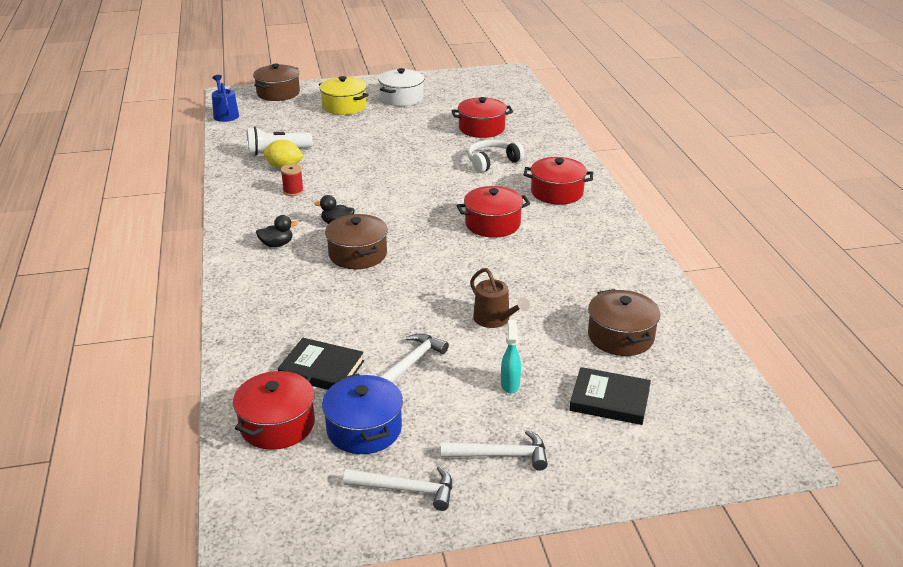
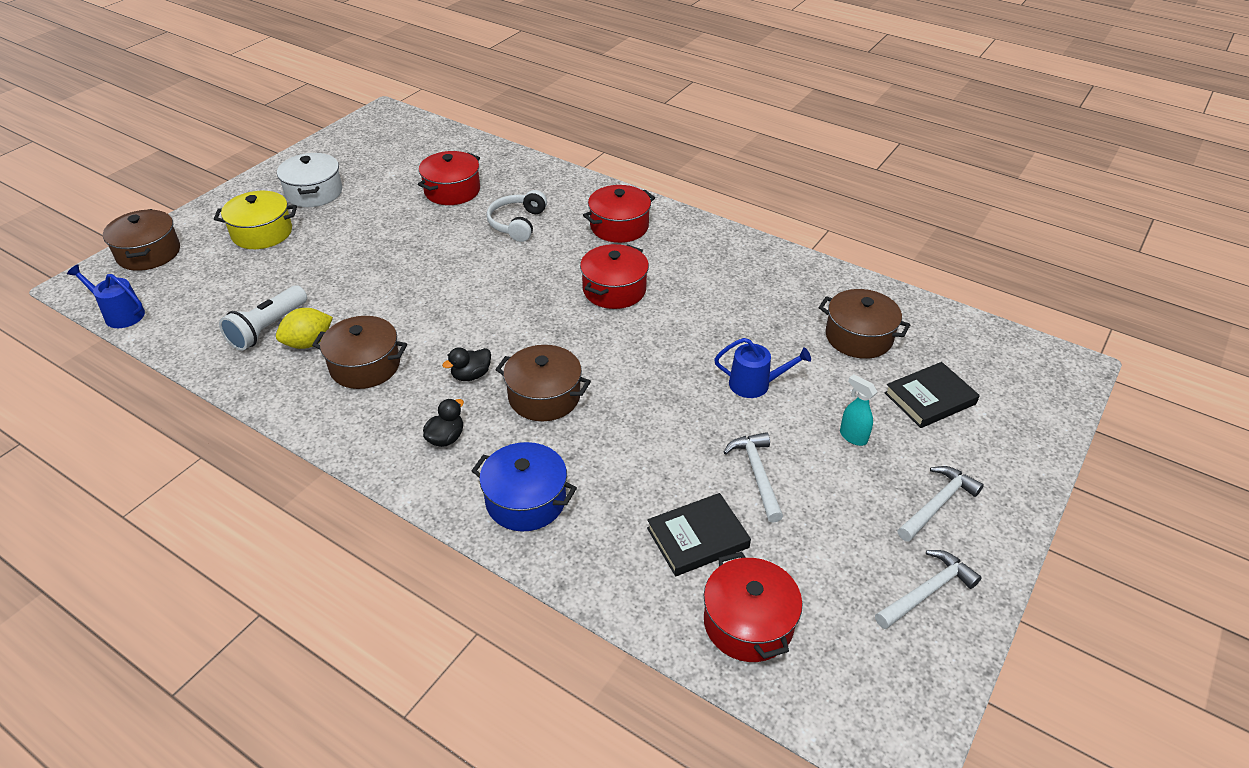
camera: 45 degrees left, 10 degrees up
(293, 191) = (365, 366): red spool -> brown pot
(364, 429) = (818, 565): blue pot -> blue pot (526, 500)
(494, 319) = (755, 384): brown watering can -> blue watering can

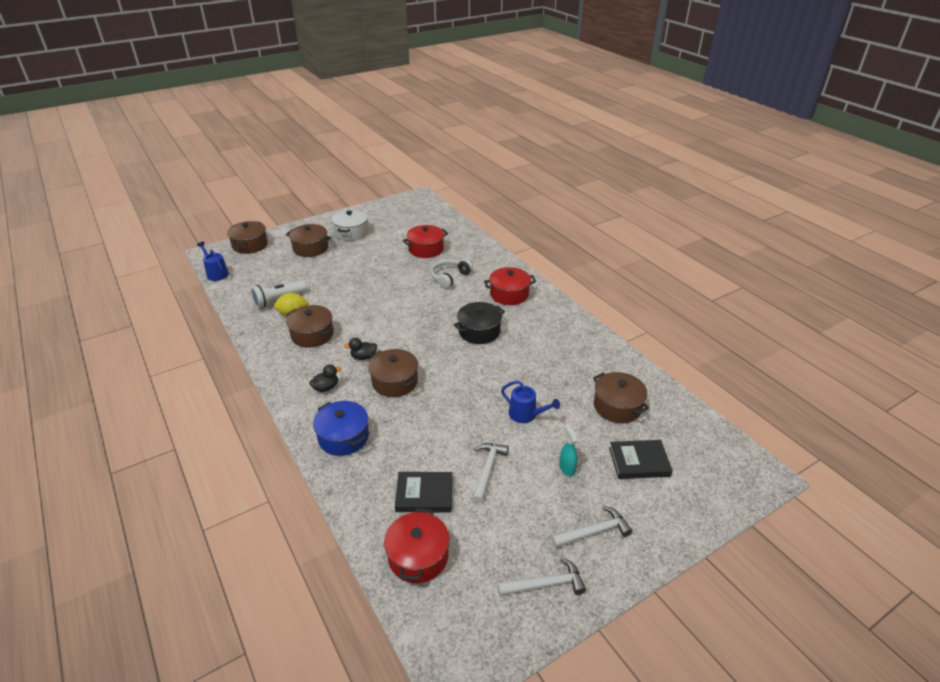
camera: 25 degrees right, 5 degrees down
(262, 233) = (310, 248): yellow pot -> brown pot
(614, 290) = (479, 331): red pot -> black pot

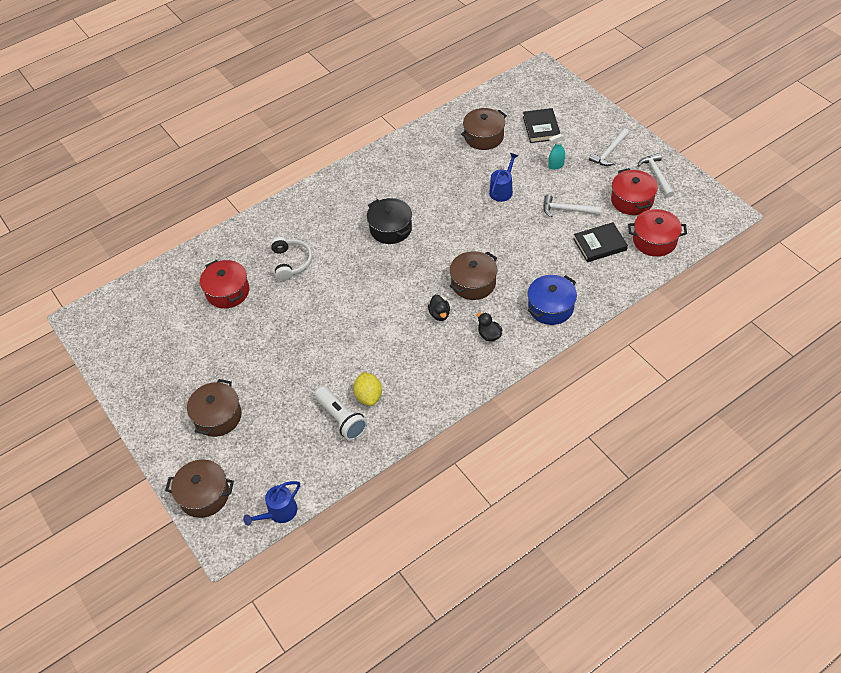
camera: 90 degrees left, 15 degrees up
(312, 335) = (406, 367): brown pot -> none
(351, 233) = (178, 378): white pot -> none
(424, 494) = (599, 244): black book -> black book turned 75 degrees clockwise
(449, 277) = (291, 262): white headphones -> white headphones turned 135 degrees counterclockwise
(509, 294) = (325, 210): red pot -> red pot (632, 200)
(594, 532) = (609, 152): white hammer -> white hammer turned 120 degrees counterclockwise

